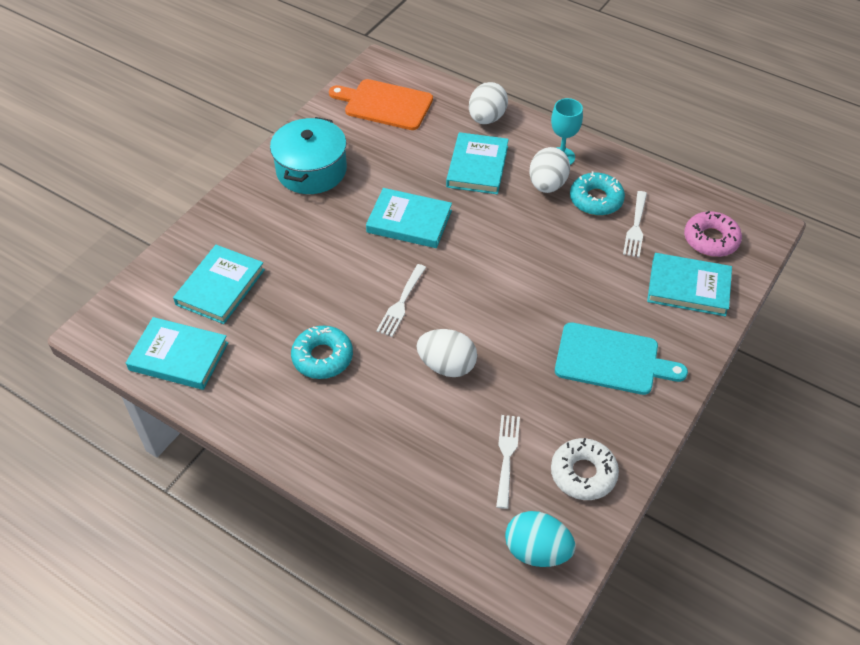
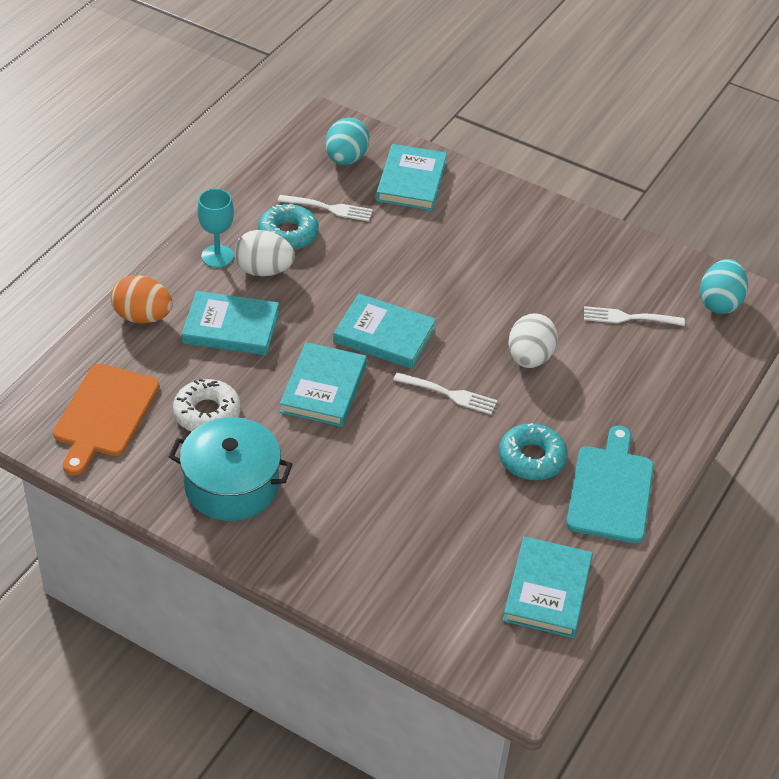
camera: 95 degrees left, 5 degrees down
(220, 287) = (438, 562): turquoise book -> turquoise book (384, 335)
(486, 118) = (143, 317): white egg -> orange egg
(583, 473) = (637, 269): white donut -> white donut (207, 413)
(611, 360) = (507, 241): turquoise cutting board -> turquoise cutting board (611, 490)
(711, 239) = (346, 159): pink donut -> turquoise egg

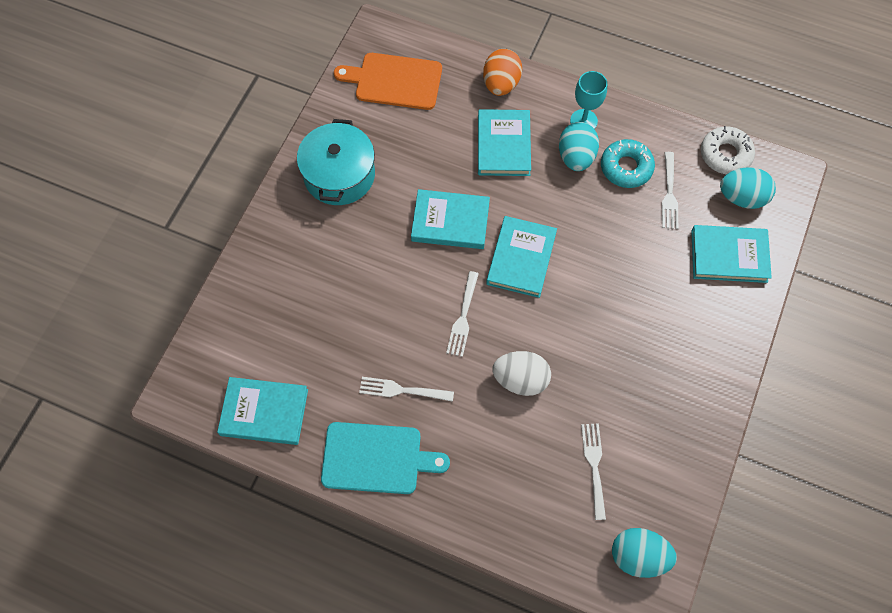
camera: 85 degrees right, 20 degrees up
(207, 413) = (408, 146): white donut -> white donut (725, 154)
(264, 270) = (576, 157): white egg -> turquoise egg
(531, 458) = (402, 390): turquoise donut -> white fork

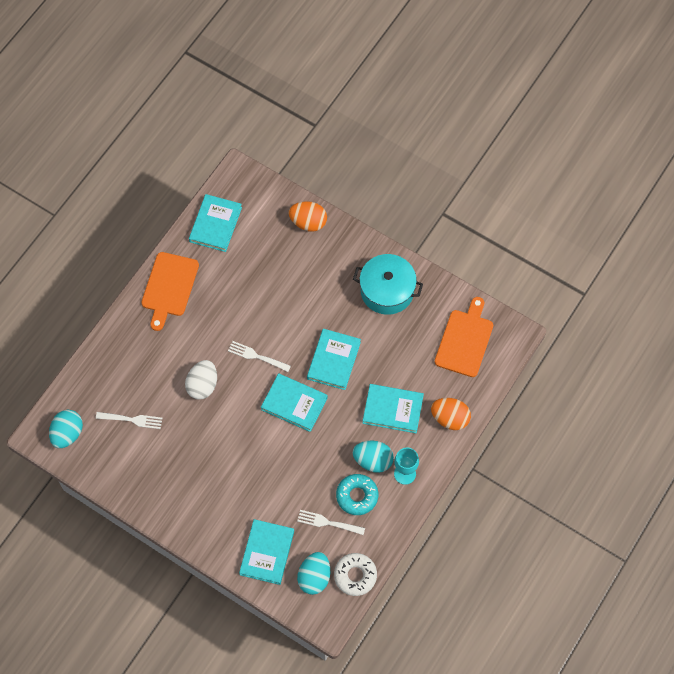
camera: 100 degrees right, 0 degrees up
(247, 286) = (308, 222): none -> orange egg
(376, 458) = (169, 287): turquoise cutting board -> orange cutting board
(402, 390) = (212, 309): white fork -> none

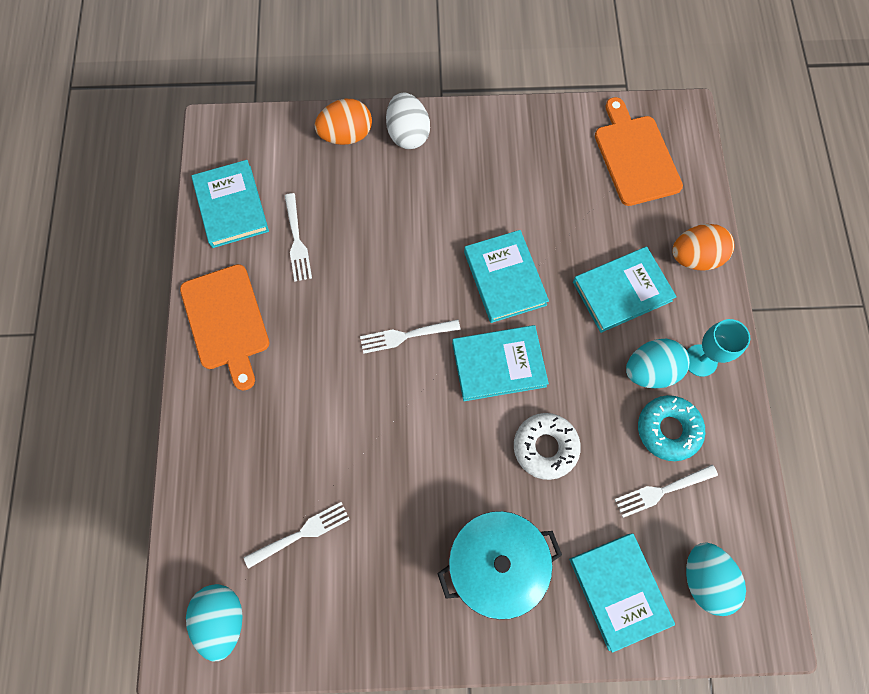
camera: 35 degrees left, 5 degrees up
(202, 385) = (363, 420): white egg -> white egg (408, 134)
(237, 267) = (297, 241): none -> white fork
(355, 575) = (751, 537): white donut -> white donut (545, 447)
(387, 291) = (501, 156): turquoise pot -> turquoise pot (496, 564)

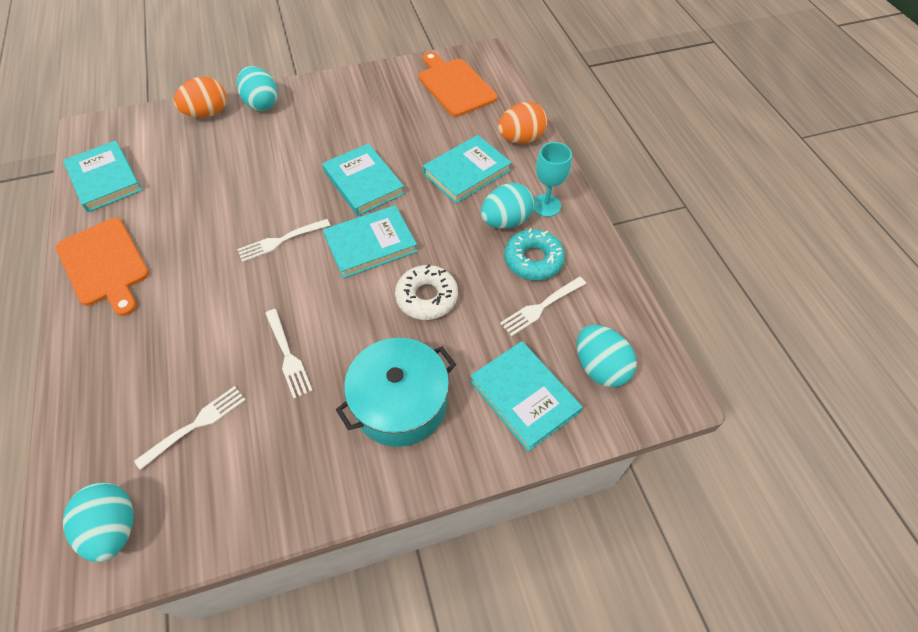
camera: 15 degrees left, 15 degrees down
(297, 241) = (169, 192): white fork -> white fork (288, 356)
(408, 134) = (262, 103): white egg -> turquoise egg

